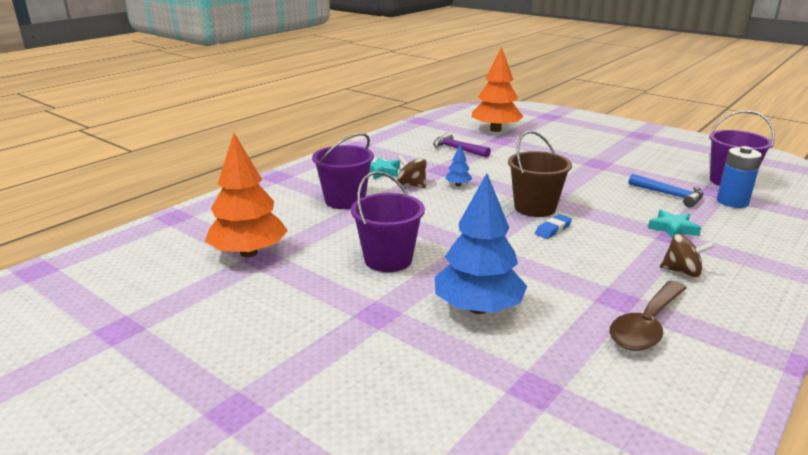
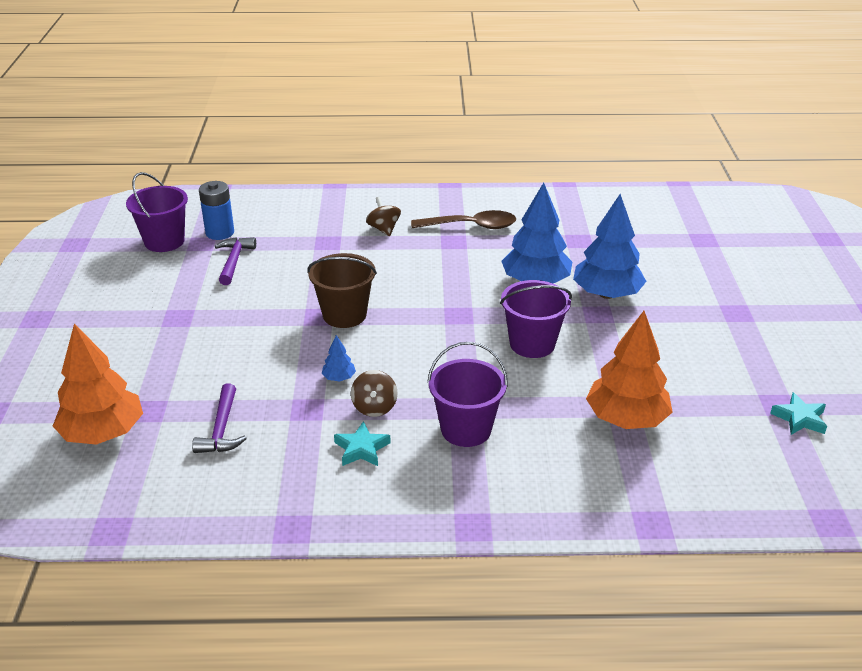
camera: 130 degrees left, 10 degrees up
(399, 339) = (606, 294): none -> blue tree
(553, 229) = (379, 292): blue eraser -> none
(669, 195) = (234, 261): blue hammer -> purple hammer
(673, 228) = (311, 245): turquoise star -> turquoise star (799, 418)

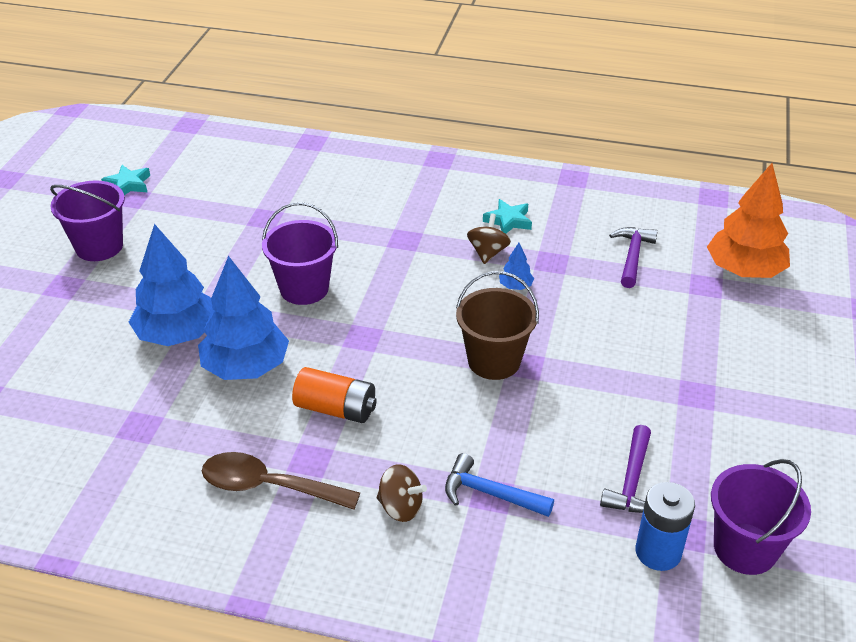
camera: 165 degrees left, 5 degrees up
(328, 242) = (490, 493): none -> blue hammer
(383, 229) = (400, 507): brown spinning top -> brown spinning top turned 60 degrees counterclockwise
(452, 268) = (336, 409): none -> orange battery
(466, 429) = (413, 221): purple bucket -> purple bucket (99, 246)
(626, 419) = (270, 207): orange tree -> none

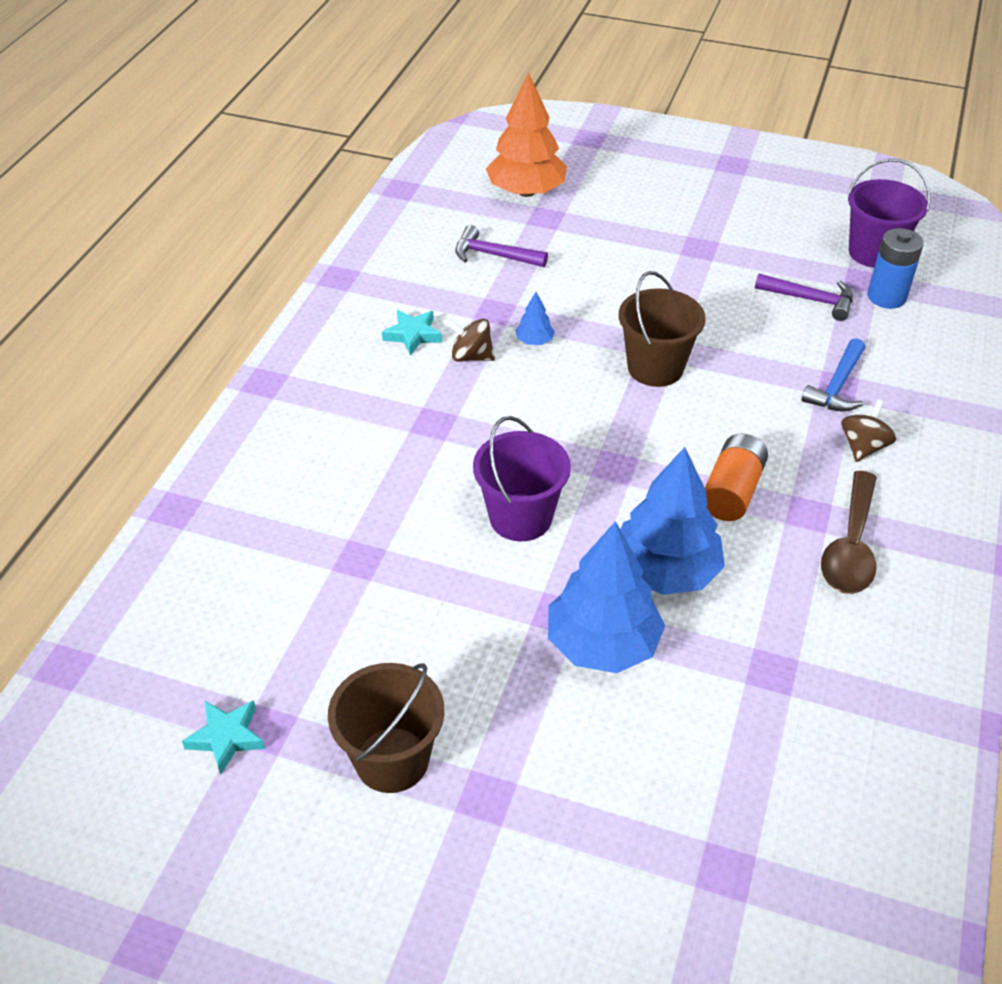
camera: 85 degrees left, 5 degrees up
(99, 246) = (392, 760): purple bucket -> brown bucket

